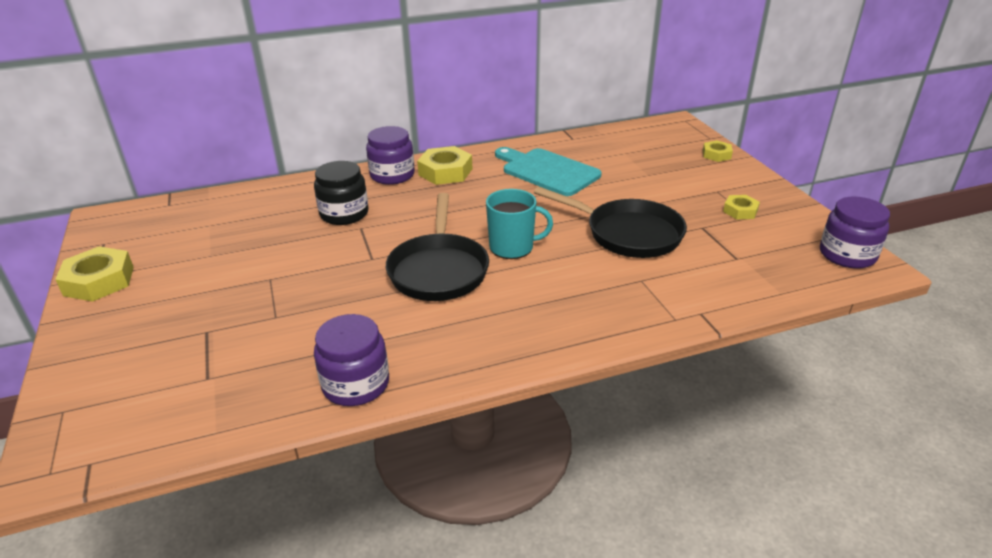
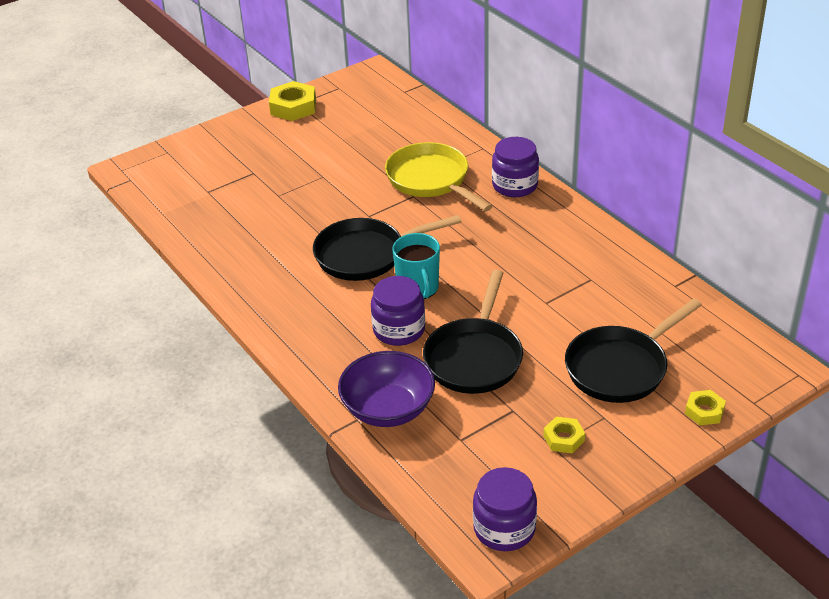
camera: 75 degrees right, 5 degrees up
(344, 214) = (431, 180): black jar -> yellow pan
(356, 384) = (217, 254): purple jar -> purple jar (399, 330)
(445, 172) = (539, 215): yellow nut -> none
(547, 171) = (579, 281): turquoise cutting board -> none
(660, 174) = (621, 367): none -> black pan
(689, 291) = (388, 409): none -> purple bowl

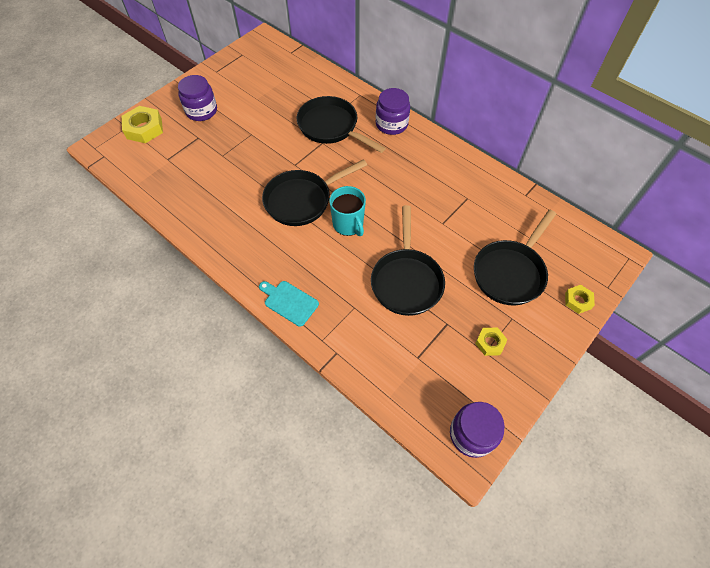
camera: 15 degrees left, 20 degrees up
(293, 107) = (213, 75): yellow nut -> yellow nut (144, 128)
(314, 359) = (289, 302): none -> turquoise cutting board
(388, 409) = (357, 339): purple bowl -> none
(399, 330) = (345, 264): purple jar -> purple jar (201, 111)
(431, 180) = (331, 127): yellow pan -> black pan

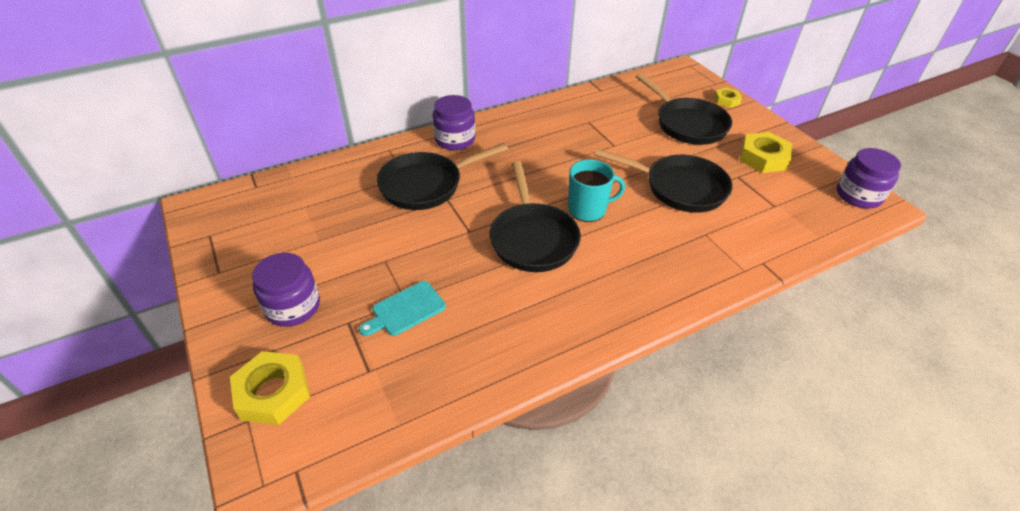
camera: 70 degrees left, 15 degrees down
(289, 302) = (686, 286): turquoise cutting board -> turquoise cutting board (406, 310)
(490, 343) = (763, 158): yellow nut -> yellow nut, size x1.73

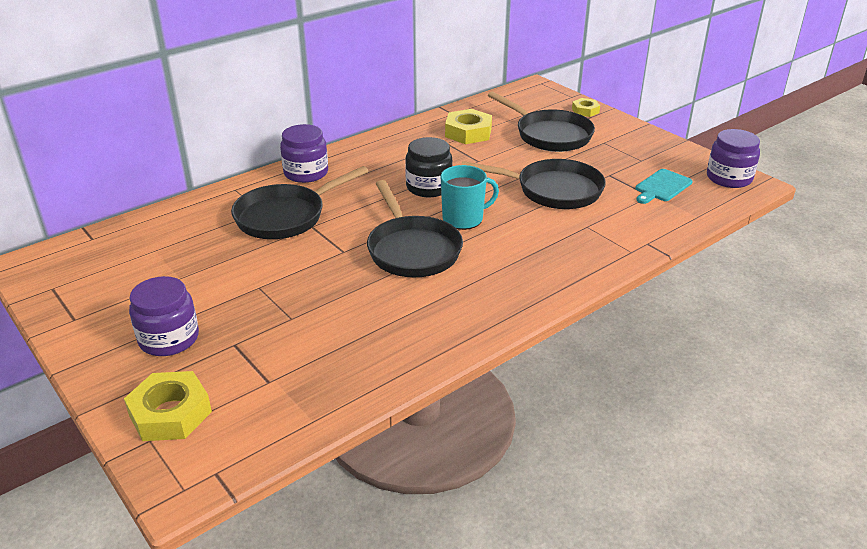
camera: 10 degrees left, 10 degrees down
(406, 310) = (294, 326): turquoise cutting board -> turquoise cutting board (662, 187)
(562, 169) = (429, 187): none -> black jar
(763, 158) = (631, 156): yellow nut -> yellow nut (468, 132)

